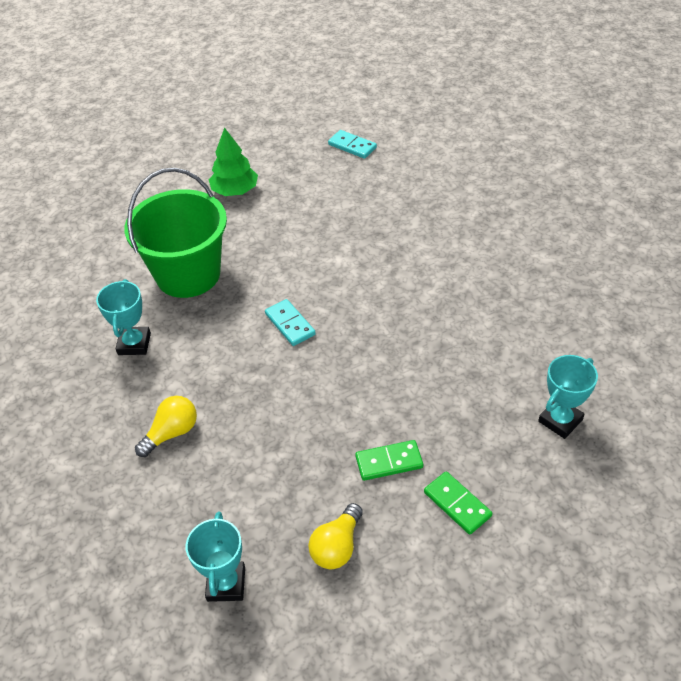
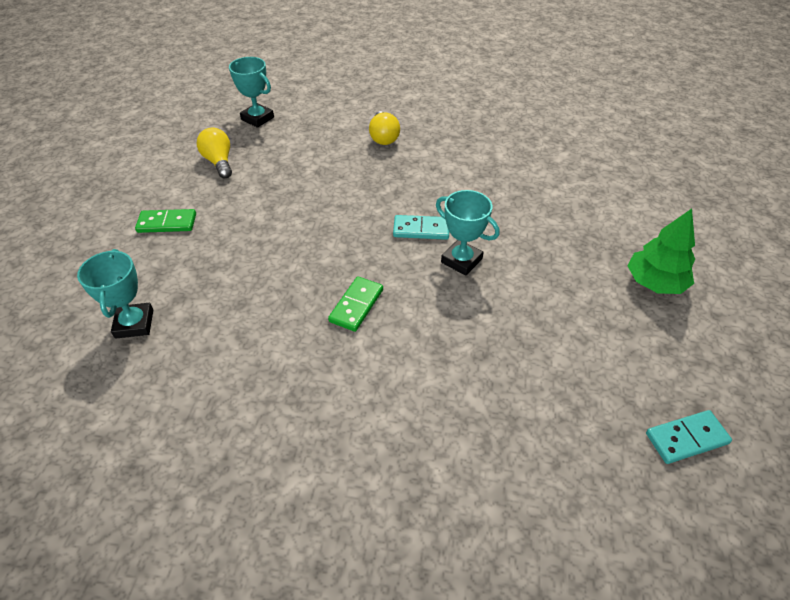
camera: 125 degrees right, 0 degrees up
(134, 344) = (485, 150): turquoise trophy -> turquoise trophy (461, 260)
(188, 274) = (542, 202): green bucket -> none
(389, 462) = (237, 211): green domino -> green domino (356, 305)

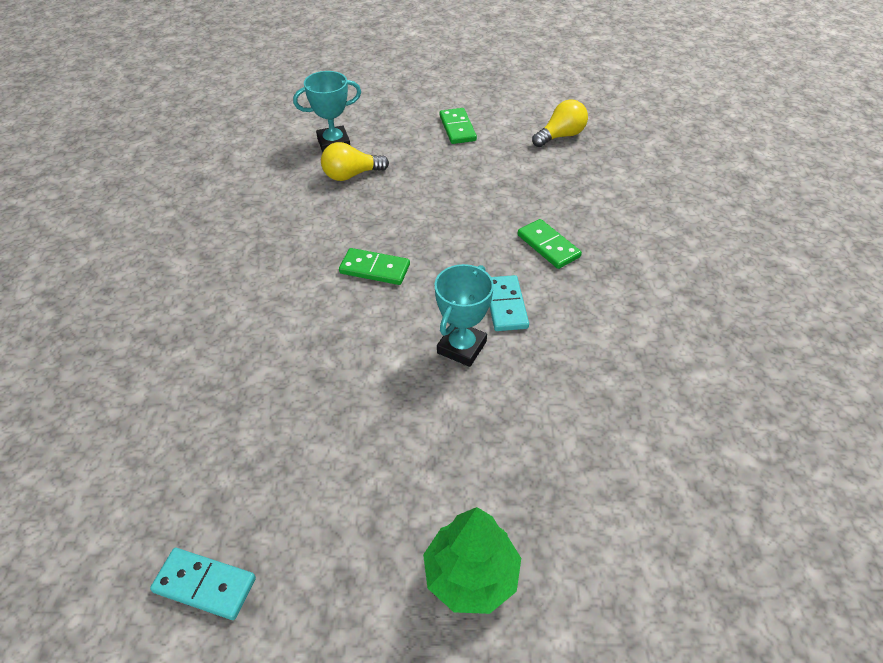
camera: 80 degrees right, 0 degrees up
(257, 118) = (652, 143): turquoise trophy -> none
(360, 195) = (548, 246): none -> green domino
(383, 137) = (674, 249): yellow light bulb -> yellow light bulb (351, 175)
(686, 438) = (205, 585): turquoise domino -> turquoise domino turned 45 degrees counterclockwise

